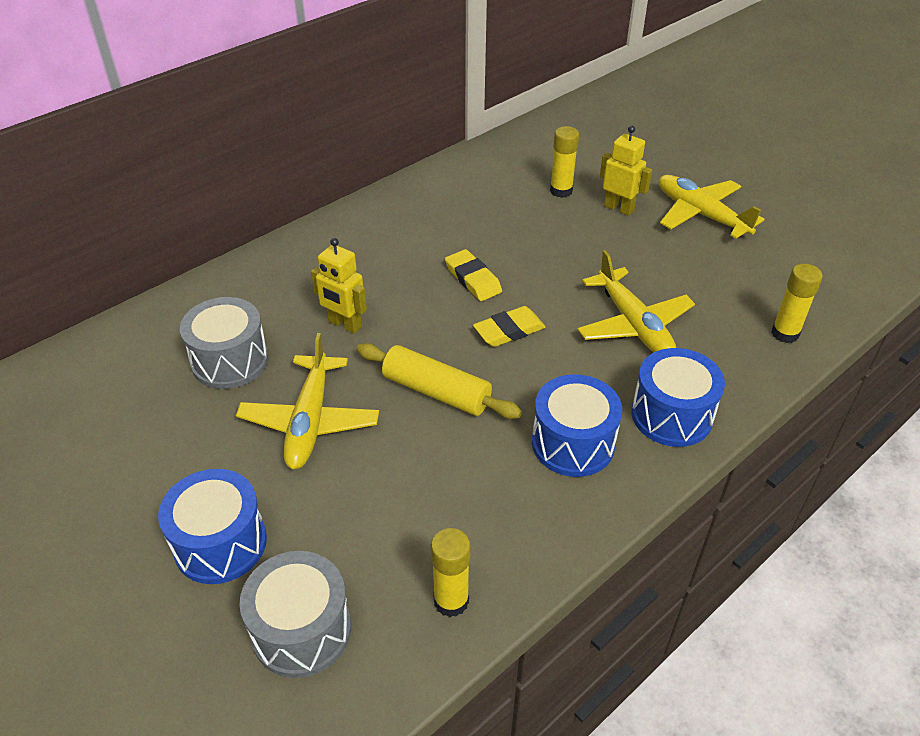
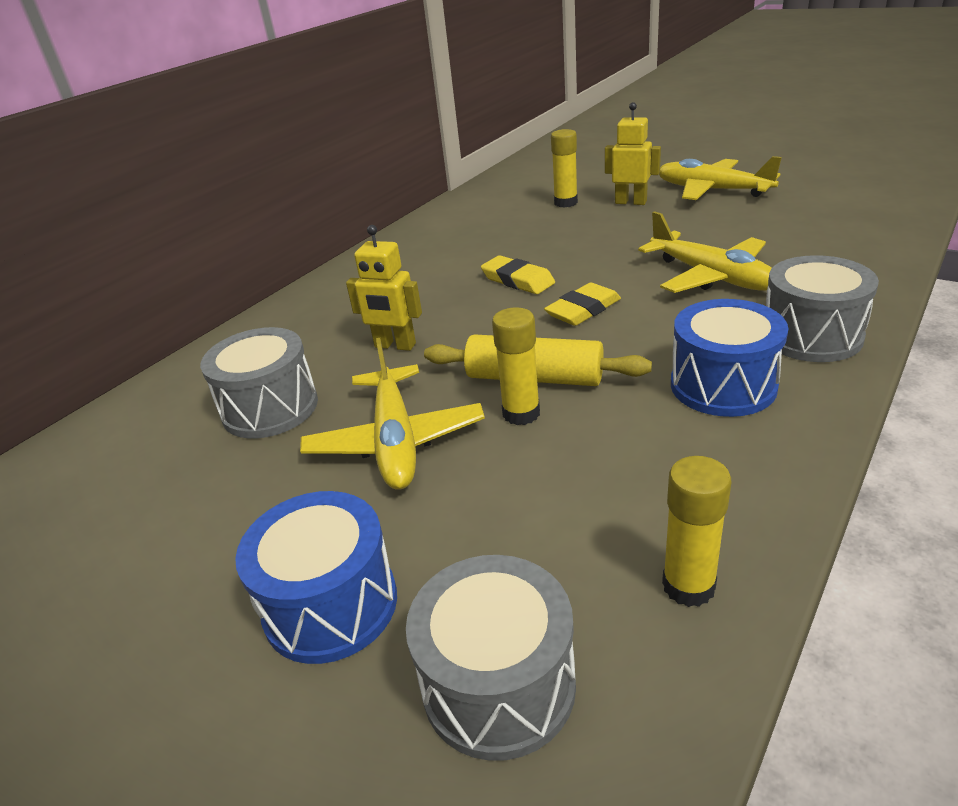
camera: 10 degrees left, 10 degrees down
(671, 415) = (811, 336): blue drum -> grey drum
(785, 333) = (867, 249): yellow glue stick -> yellow glue stick (521, 413)

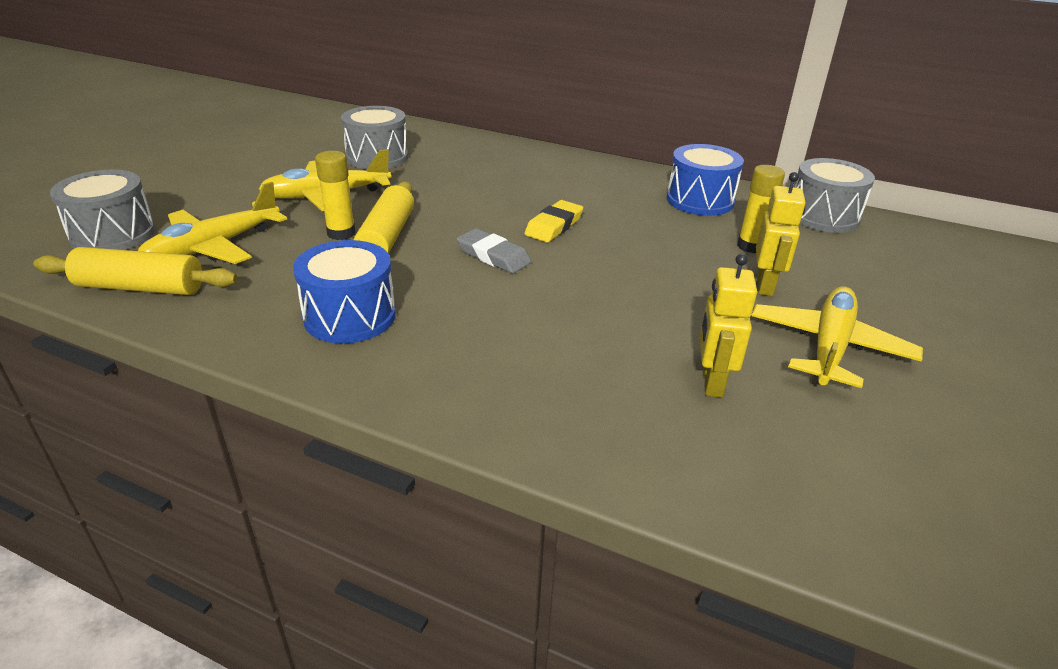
camera: 75 degrees right, 0 degrees up
(330, 604) = (194, 192): blue drum -> blue drum (700, 200)
(395, 346) = (446, 185): yellow robot -> yellow robot (711, 382)
(583, 310) = (493, 256): yellow eraser -> grey eraser
(688, 586) = (141, 287): yellow glue stick -> yellow rolling pin
(711, 277) = (560, 326): yellow plane -> yellow plane (213, 247)
(811, 336) = (422, 374): grey drum -> grey drum (823, 216)

